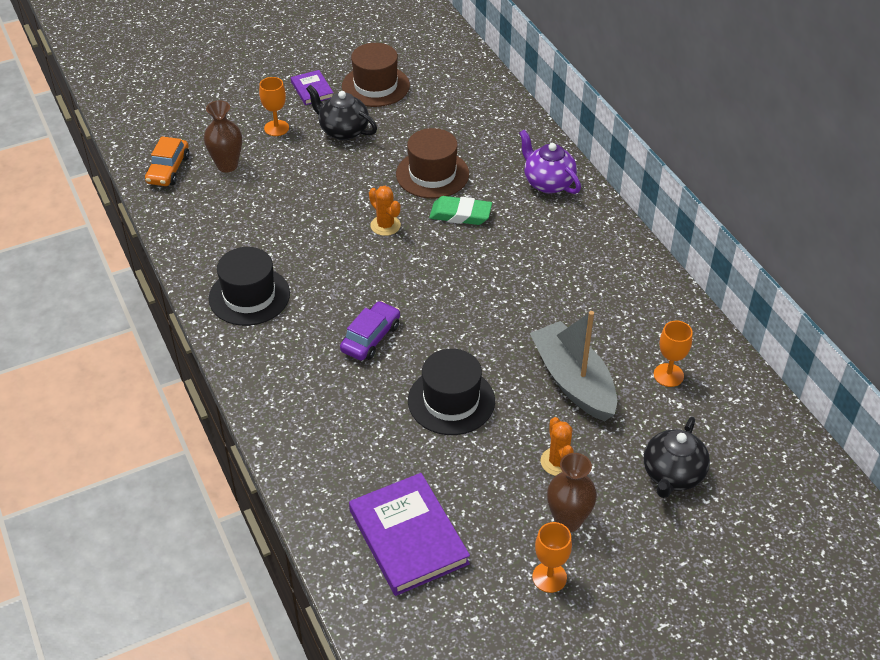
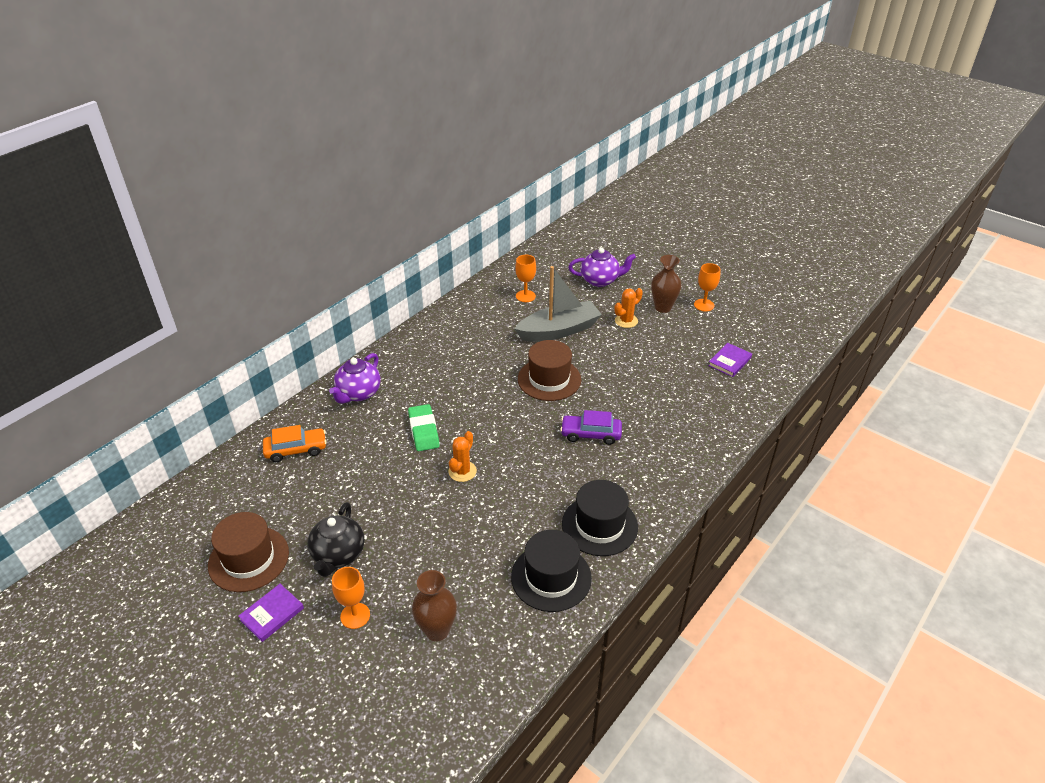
camera: 115 degrees left, 5 degrees down
(168, 169) = (469, 684): orange car -> orange car (296, 450)
(408, 537) = (729, 361): purple book -> purple book, size x0.53
(432, 174) = (378, 465): brown hat -> brown hat (549, 379)
(451, 401) = (616, 376): black hat -> black hat (551, 577)
(573, 381) = (559, 330): grey boat -> grey boat turned 150 degrees counterclockwise
(672, 475) = (600, 280): black teapot -> purple teapot

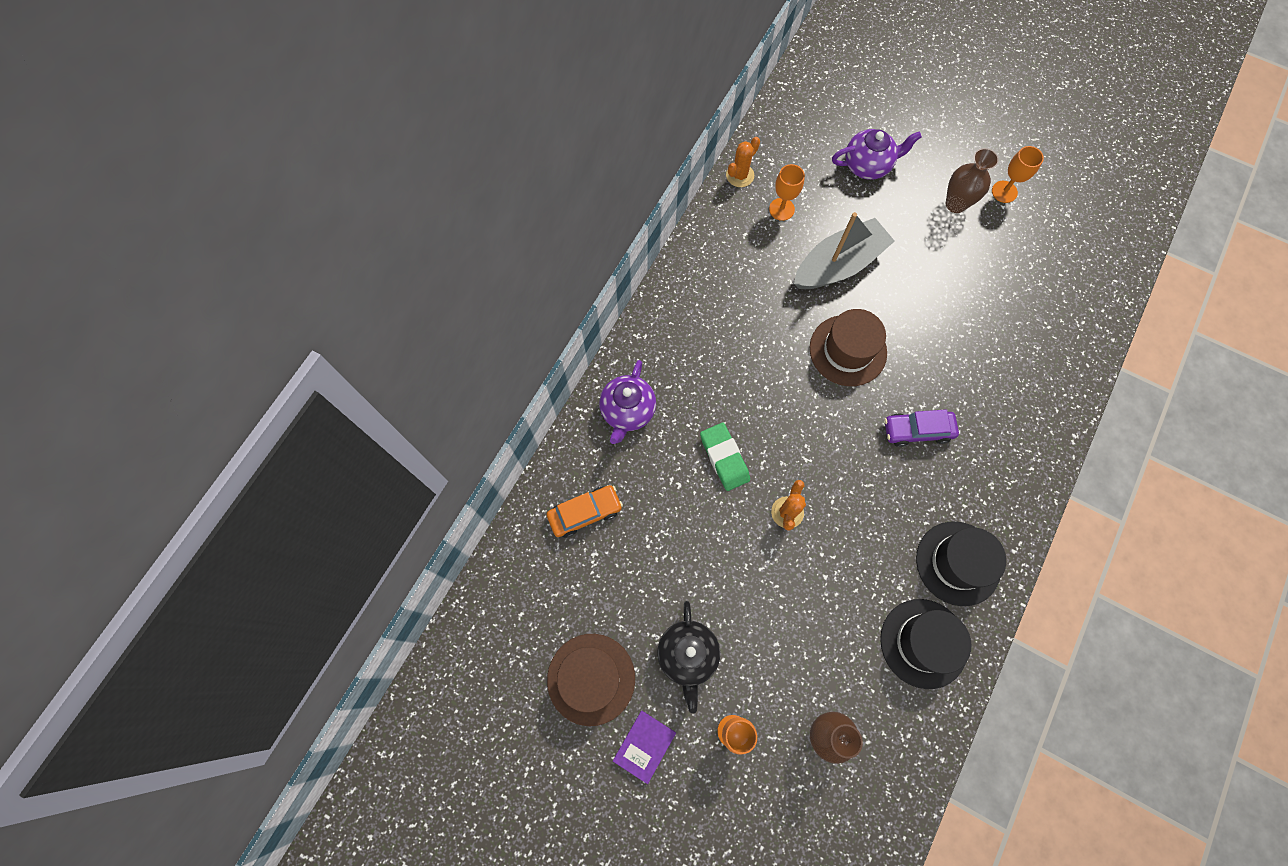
camera: 10 degrees left, 30 degrees up
(626, 321) = (916, 235): orange cactus -> orange cactus (740, 175)
(729, 361) = (1052, 286): purple book -> none

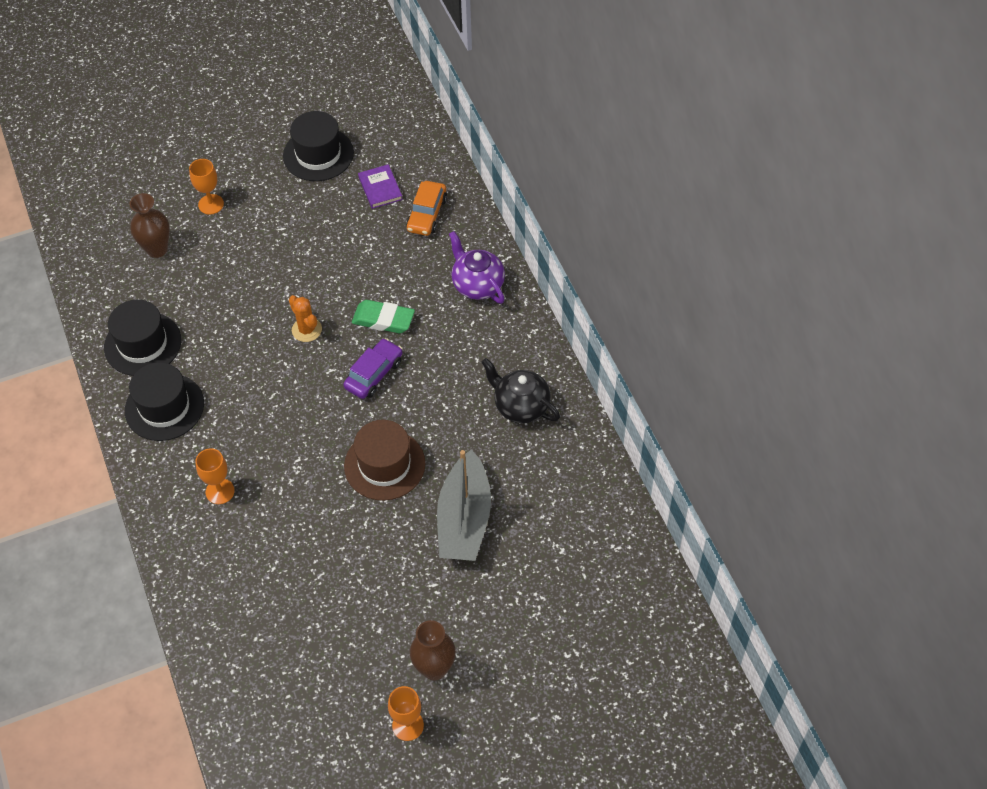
camera: 130 degrees right, 15 degrees down
(591, 679) = (318, 154): brown hat -> black hat
(644, 746) = (252, 156): purple book -> purple book (380, 188)
(687, 655) = (278, 211): black teapot -> black teapot (520, 406)
(740, 175) = (621, 509): orange cactus -> none
(781, 209) = (557, 517): orange goblet -> orange goblet (220, 491)
(867, 165) = (540, 626): purple teapot -> none
(917, 430) = (276, 460): purple car -> purple car (374, 374)

